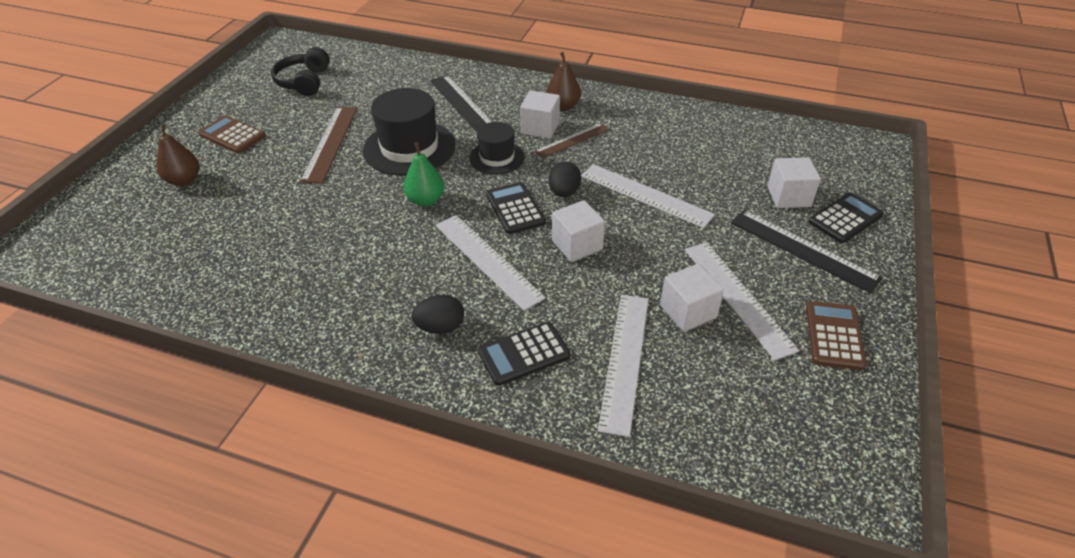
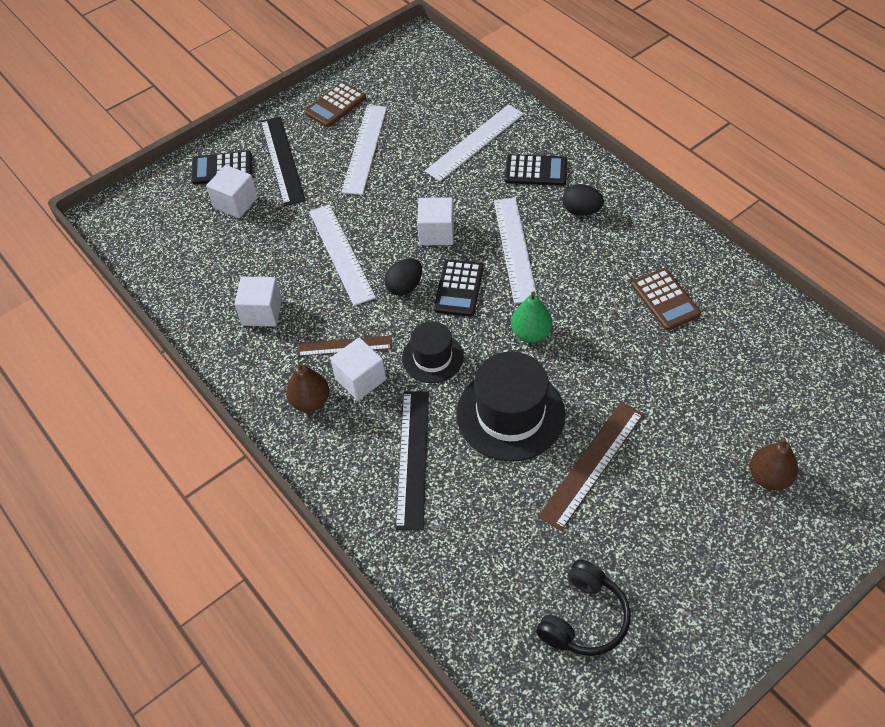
camera: 145 degrees left, 10 degrees up
(232, 135) = (703, 537): brown calculator -> brown calculator (665, 300)
(688, 311) = (406, 153): white cube -> white cube (262, 312)

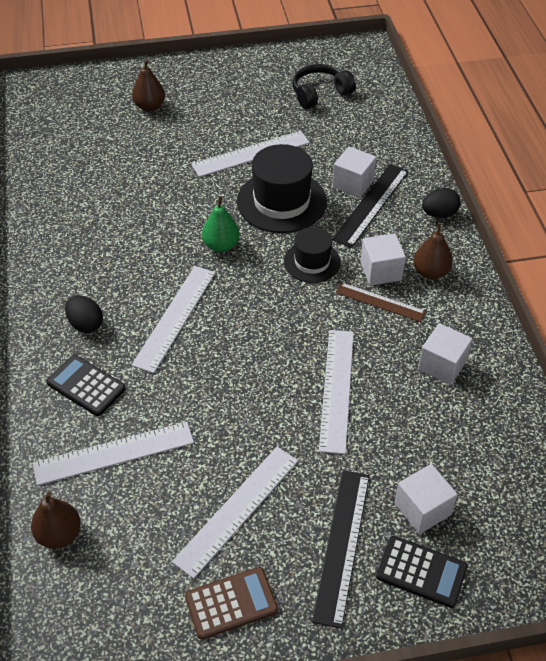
camera: 155 degrees left, 5 degrees down
(405, 287) = (296, 329): black egg -> black egg (439, 214)
(436, 233) = (232, 367): white cube -> white cube (353, 184)
(459, 288) = (251, 305): black calculator -> none
(468, 90) = (59, 534): none -> brown pear
(592, 464) = (251, 154): brown ruler -> white ruler
(665, 300) = (98, 224): brown calculator -> none

